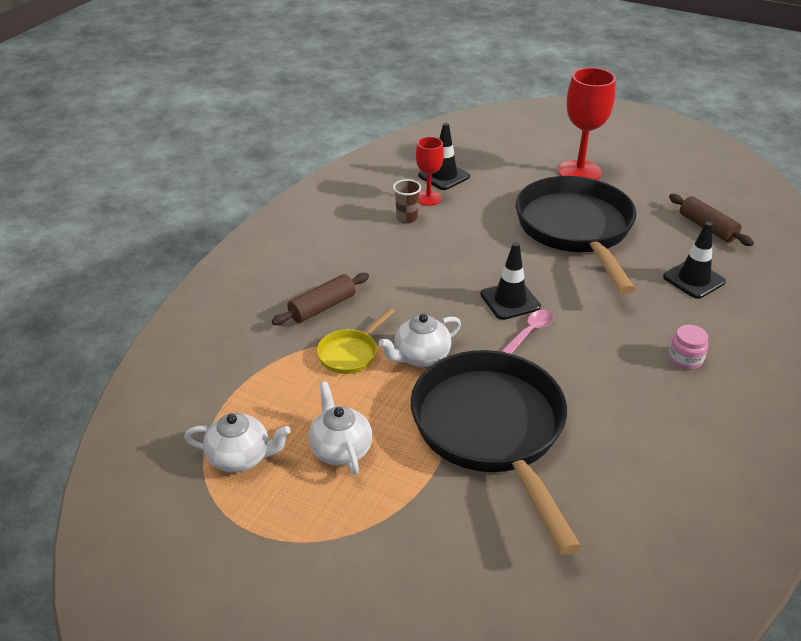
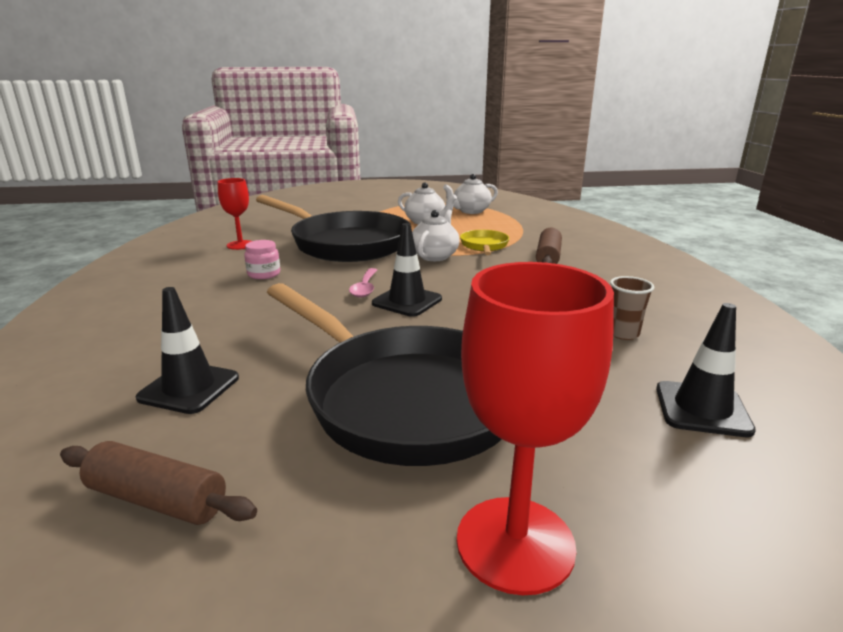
camera: 145 degrees right, 15 degrees down
(428, 198) = (650, 366): red goblet -> red goblet (240, 245)
(685, 359) = (198, 310): pink jar -> pink jar (264, 274)

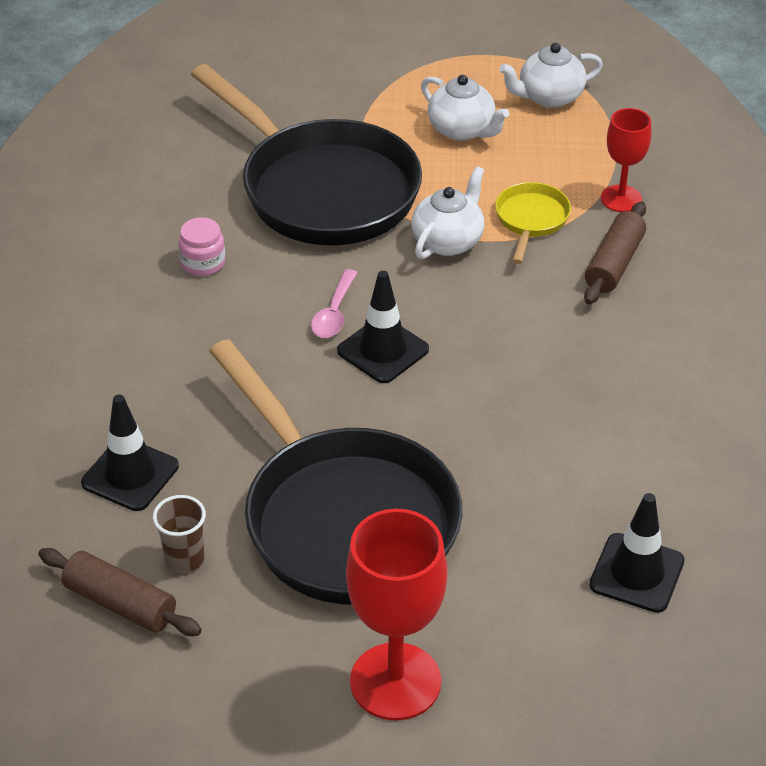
camera: 10 degrees right, 20 degrees up
(240, 245) = (168, 176): red goblet -> red goblet (621, 199)
(623, 334) = (624, 448): brown cup -> brown cup (184, 559)

